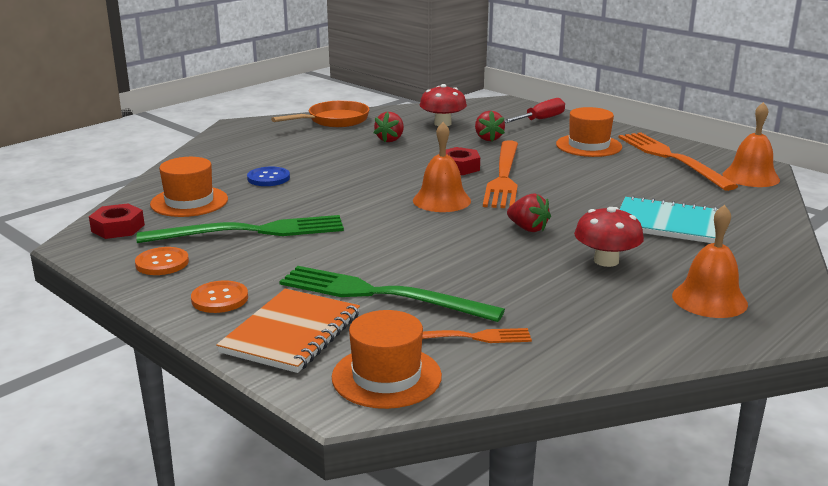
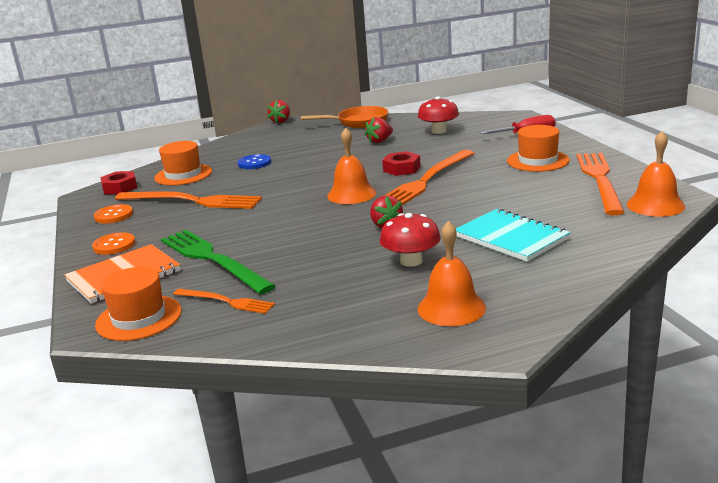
camera: 30 degrees right, 0 degrees up
(250, 231) = (192, 201): green fork -> orange fork
(488, 138) = (458, 147): red strawberry -> red strawberry (281, 121)

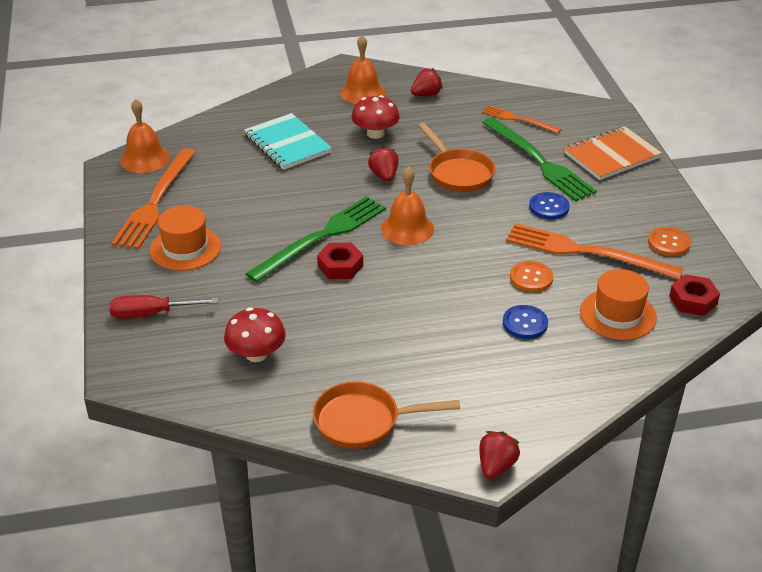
camera: 175 degrees left, 15 degrees up
(114, 245) = (641, 195): orange button -> orange button (531, 278)
(139, 318) = (580, 115): orange hat -> none
(215, 224) = (549, 207): none -> blue button
(306, 238) = (458, 173): none -> orange pan
(379, 141) = (347, 344): red strawberry -> red strawberry (426, 94)
(426, 180) = (322, 237): orange fork -> green fork

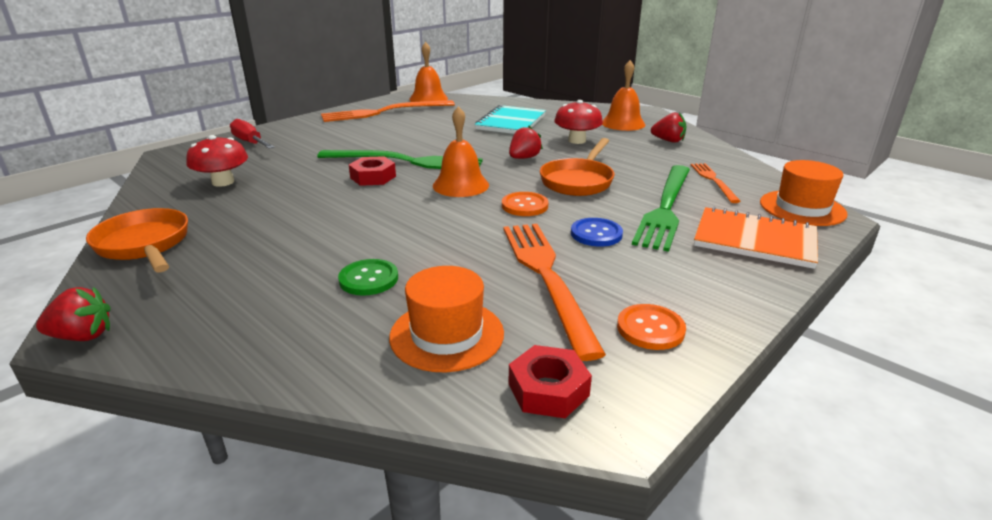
camera: 55 degrees right, 10 degrees down
(185, 248) = (339, 131): orange hat -> orange hat (802, 208)
(525, 323) = (368, 279): blue button -> green button
(531, 278) = (456, 259): orange button -> orange button (524, 206)

